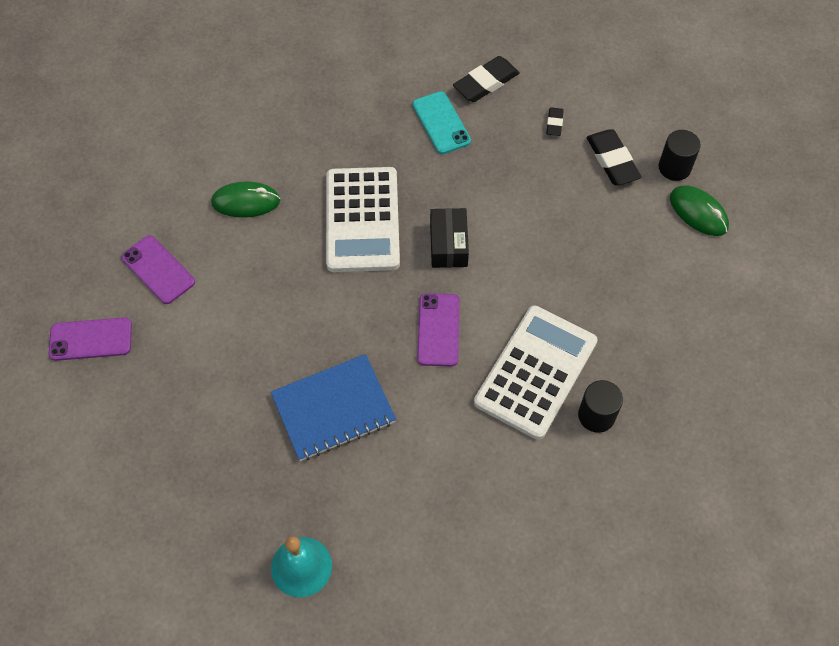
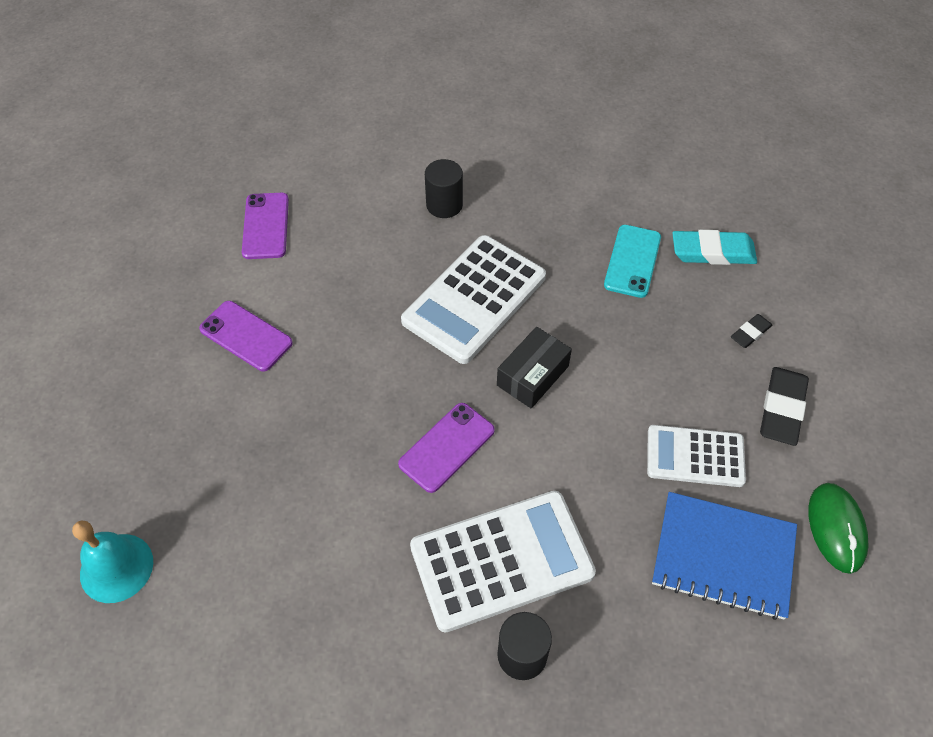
camera: 40 degrees right, 5 degrees down
(91, 339) = (161, 246): purple phone -> purple phone (246, 336)
(246, 202) = (390, 217): green mouse -> none
(333, 409) = (284, 448): blue notebook -> blue notebook (723, 556)
(486, 83) = (713, 252): black eraser -> turquoise eraser
(589, 226) = (695, 456): none -> white calculator
(674, 168) = (849, 463): black cylinder -> black cylinder (444, 205)

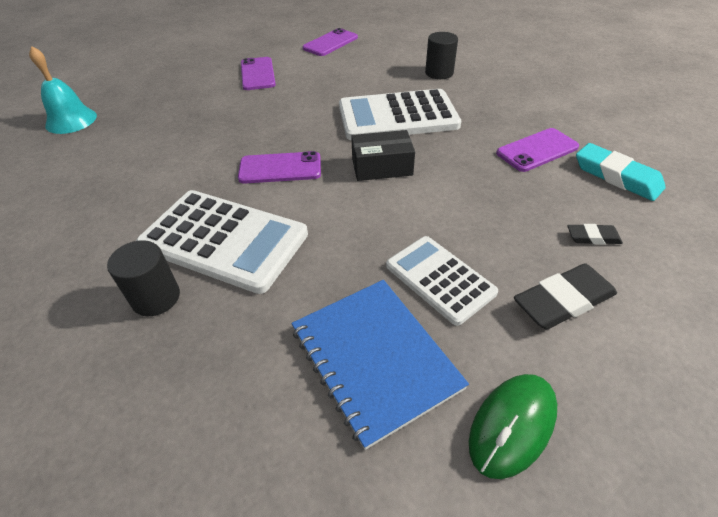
camera: 45 degrees right, 10 degrees down
(632, 261) = (537, 150): turquoise phone -> purple phone

